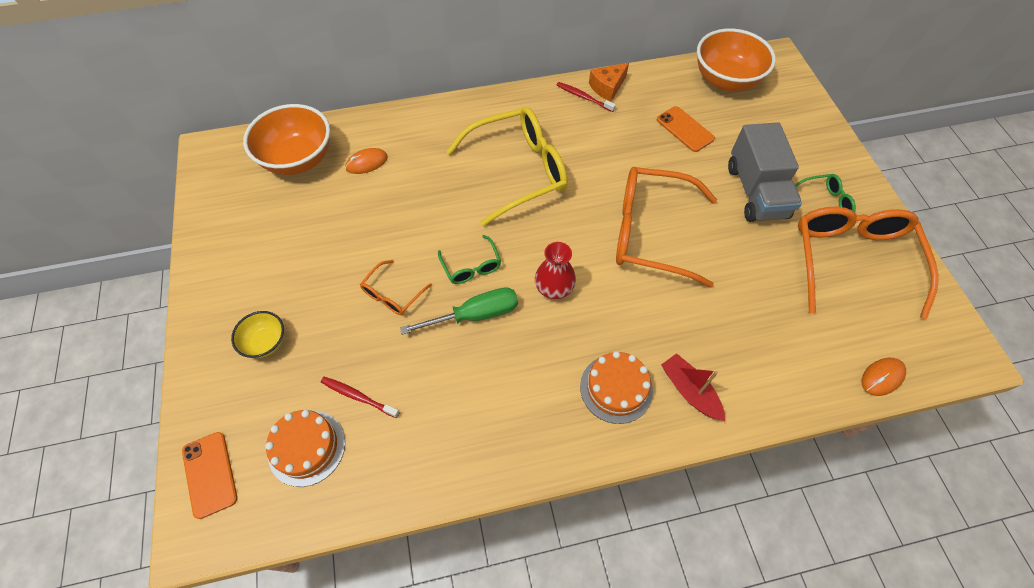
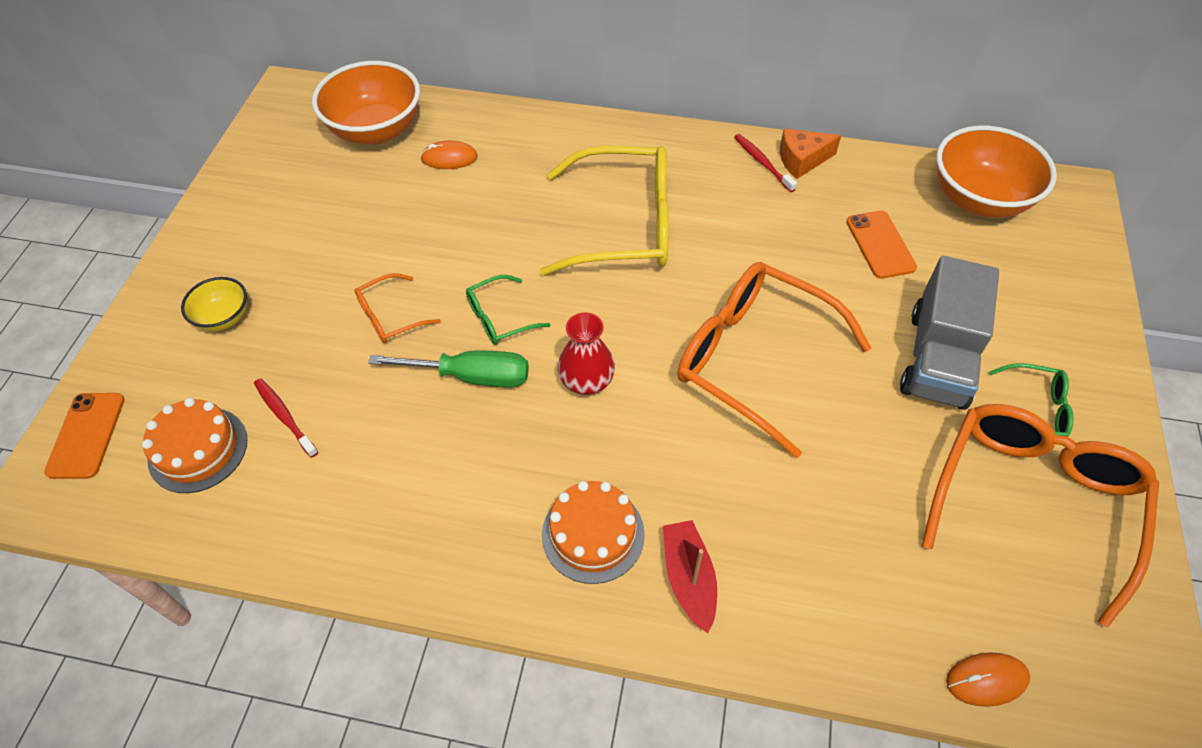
camera: 25 degrees right, 5 degrees down
(471, 266) = (500, 318): green glasses -> green glasses turned 60 degrees clockwise

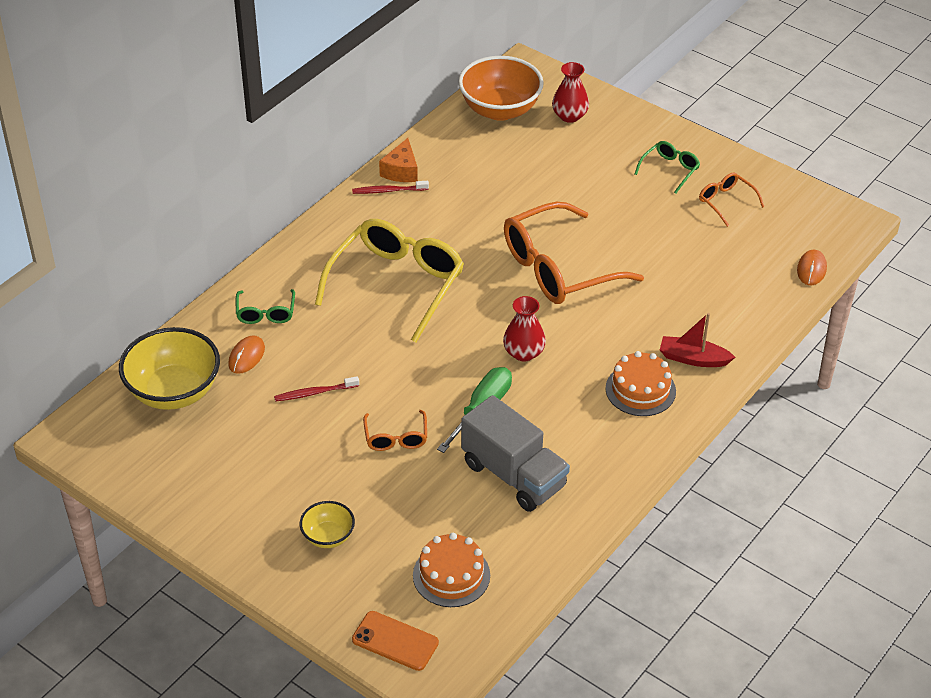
camera: 65 degrees left, 10 degrees down
(284, 416) = (452, 519): red toothbrush -> red toothbrush (314, 393)
(376, 130) = (174, 392): orange bowl -> yellow bowl
(500, 318) = (439, 378): green glasses -> green glasses (265, 313)
(880, 244) = (505, 171): orange phone -> none
(938, 358) = (611, 190): grey truck -> grey truck (514, 475)
(1032, 266) = (569, 116): none -> red vase
(1032, 503) = (726, 202): orange glasses -> orange glasses, size x0.46

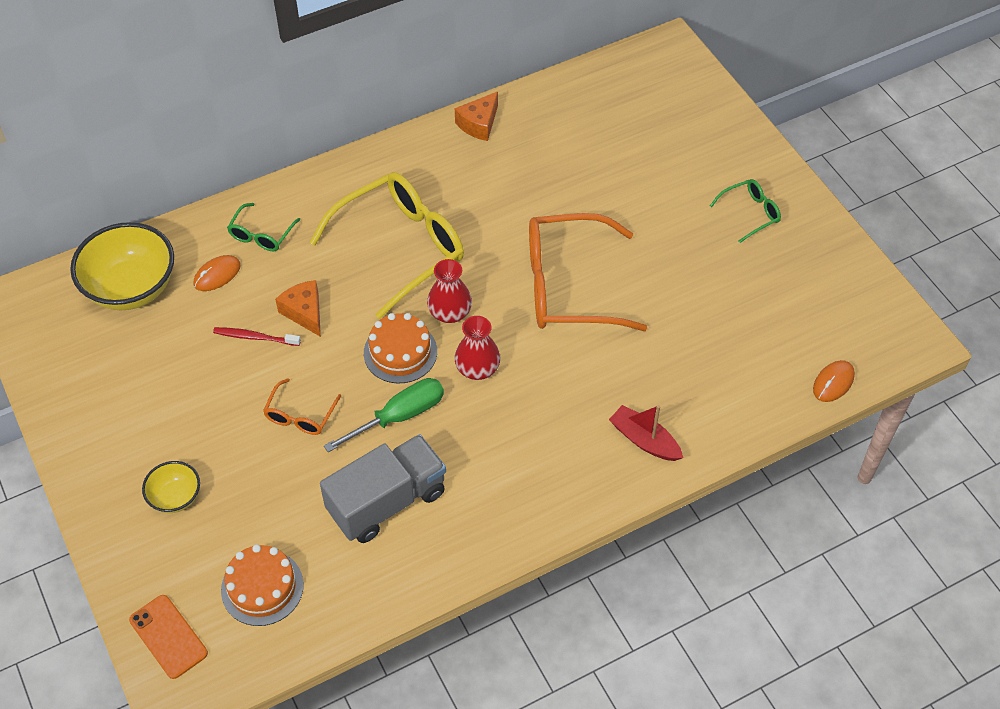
camera: 25 degrees right, 10 degrees up
(346, 360) = (304, 312): none -> orange cheese
(388, 191) = (453, 142): red toothbrush -> none
(500, 110) = (616, 87): orange bowl -> none
(514, 475) = (387, 501): grey truck -> grey truck turned 105 degrees counterclockwise
(569, 116) = (682, 117): red vase -> red vase (450, 312)
(640, 390) = (569, 455): orange cake -> orange cake (400, 352)
(726, 202) = (788, 271): orange glasses -> none

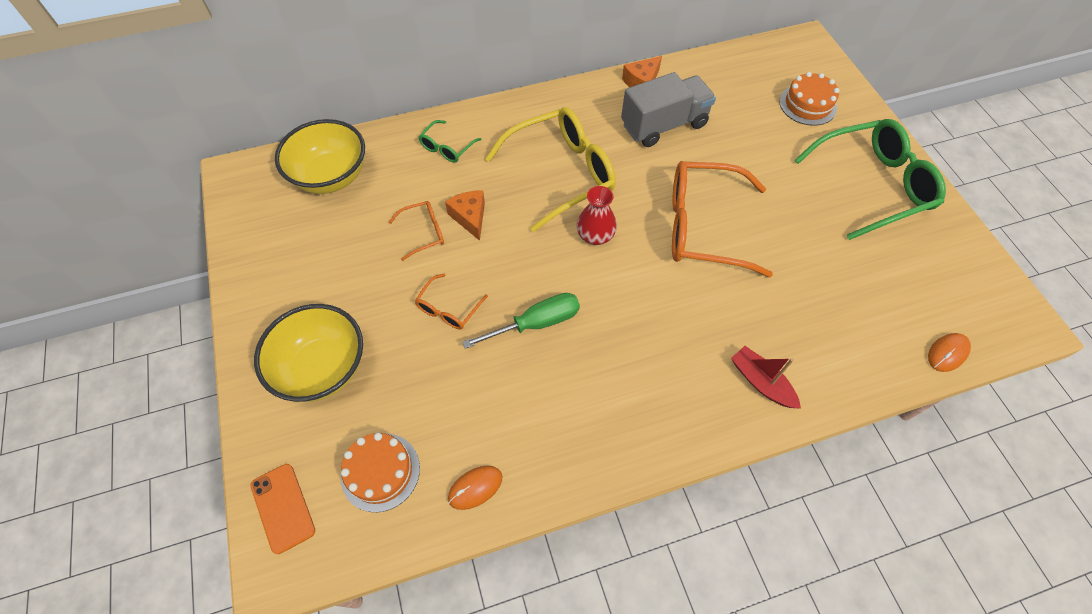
camera: 10 degrees right, 5 degrees up
(175, 497) = (322, 368): yellow bowl -> yellow bowl, size x1.95
(217, 275) = (403, 175): orange mouse -> orange mouse (475, 487)
(255, 337) = (423, 233): red toothbrush -> orange glasses
(387, 501) = (511, 404): grey truck -> grey truck (664, 125)
(400, 352) = (546, 264): orange cake -> orange cake (807, 104)
(477, 368) = (613, 289): red vase -> none
(750, 213) = (871, 185): green glasses -> green glasses, size x2.16

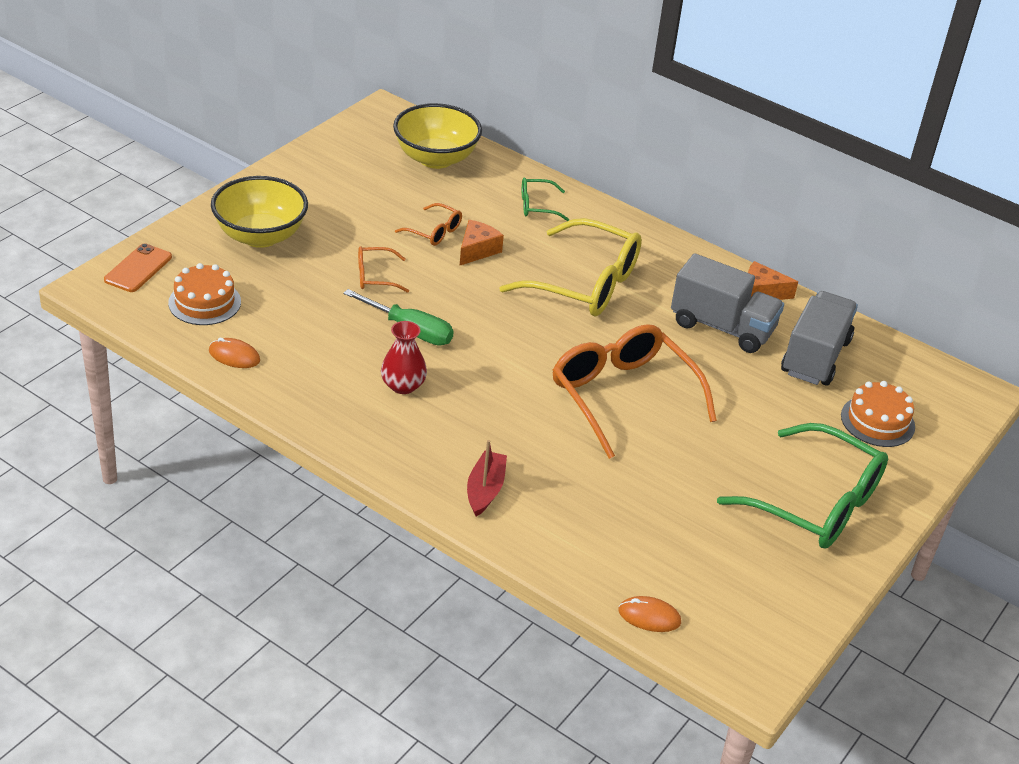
camera: 50 degrees right, 20 degrees down
(595, 235) = (537, 331): red vase -> red vase (403, 385)
(726, 96) = (815, 357): none -> grey truck

